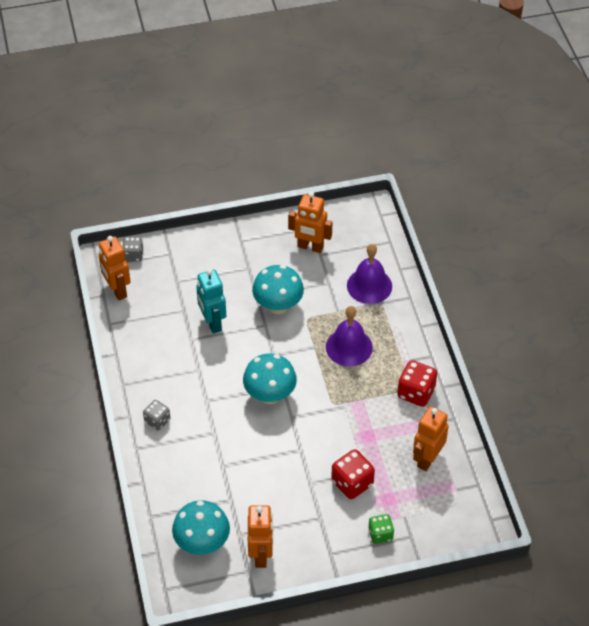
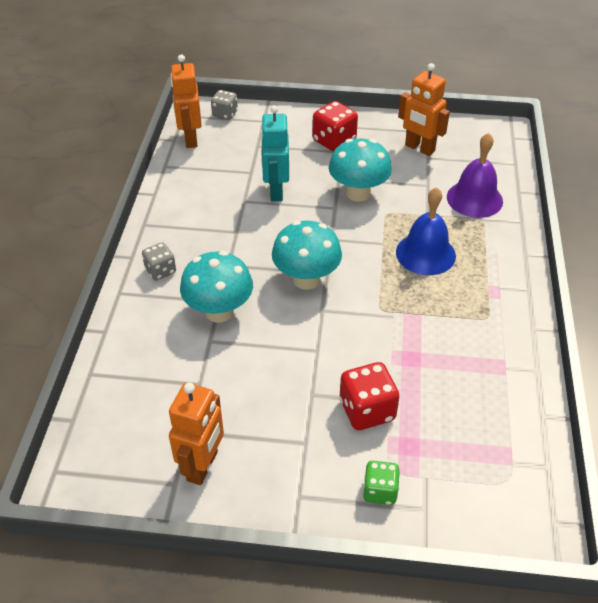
camera: 20 degrees right, 5 degrees down
(202, 543) = (135, 426): turquoise mushroom -> turquoise mushroom (219, 311)
(349, 347) = (425, 253): purple bell -> blue bell
(416, 393) = (494, 325): red dice -> red dice (334, 141)
(427, 459) = (483, 410): orange robot -> none

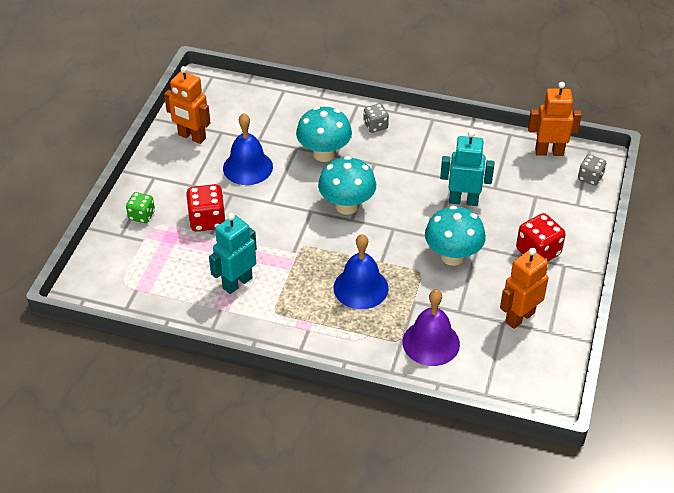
camera: 100 degrees right, 0 degrees up
(257, 385) = (248, 167): none -> blue bell
(460, 359) = (237, 283): none -> turquoise robot

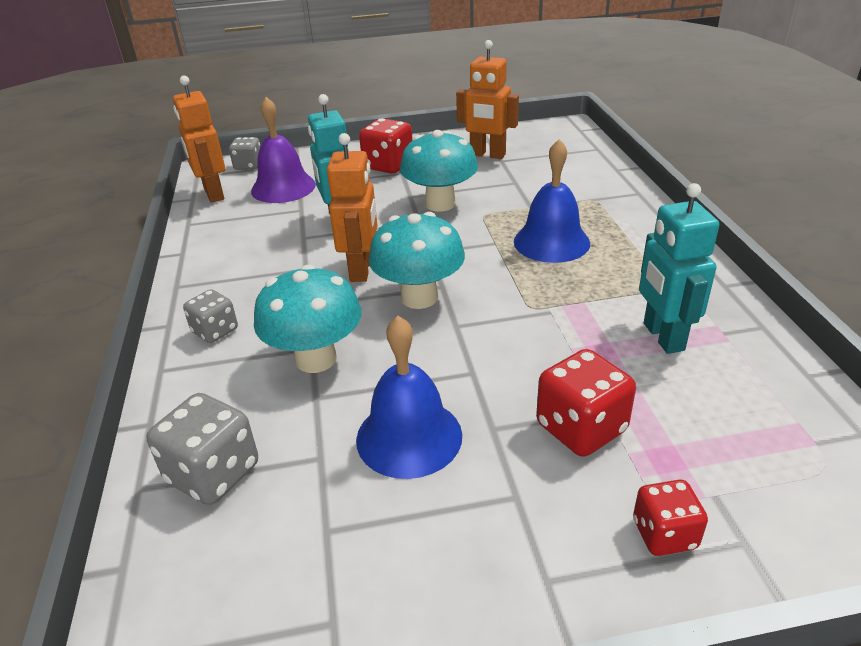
camera: 115 degrees left, 10 degrees down
(142, 215) = (664, 534): green dice -> red dice
(192, 137) = (371, 578): orange robot -> orange robot (361, 270)
(237, 283) = (662, 337): turquoise robot -> turquoise robot turned 60 degrees clockwise
(274, 110) = (213, 473): none -> grey dice
(431, 342) = (574, 184): purple bell -> purple bell (283, 187)

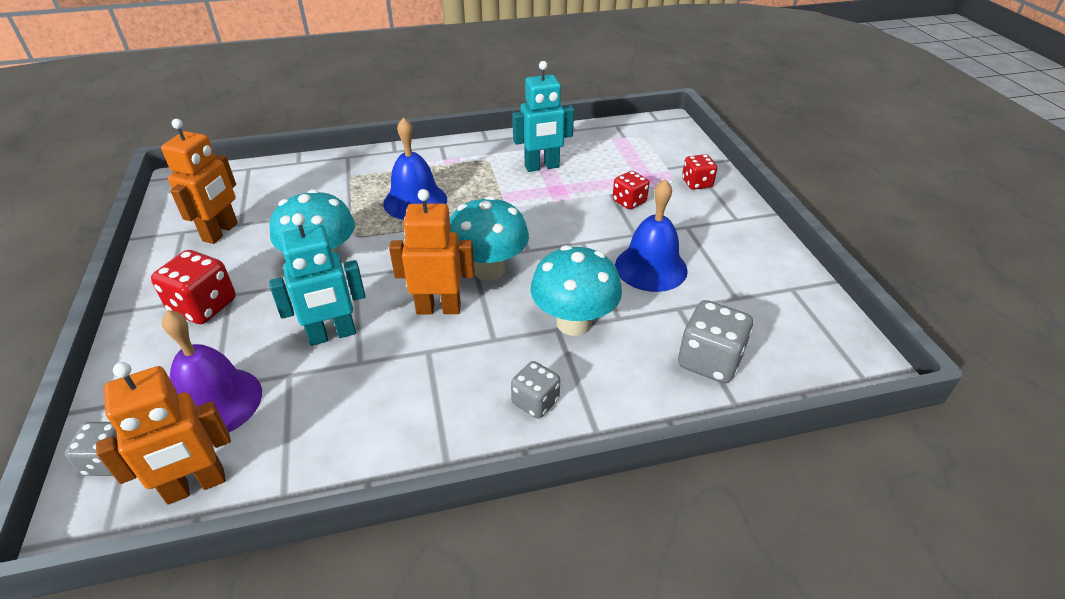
camera: 95 degrees left, 5 degrees up
(581, 428) = (629, 202): red dice -> red dice, size x0.64

